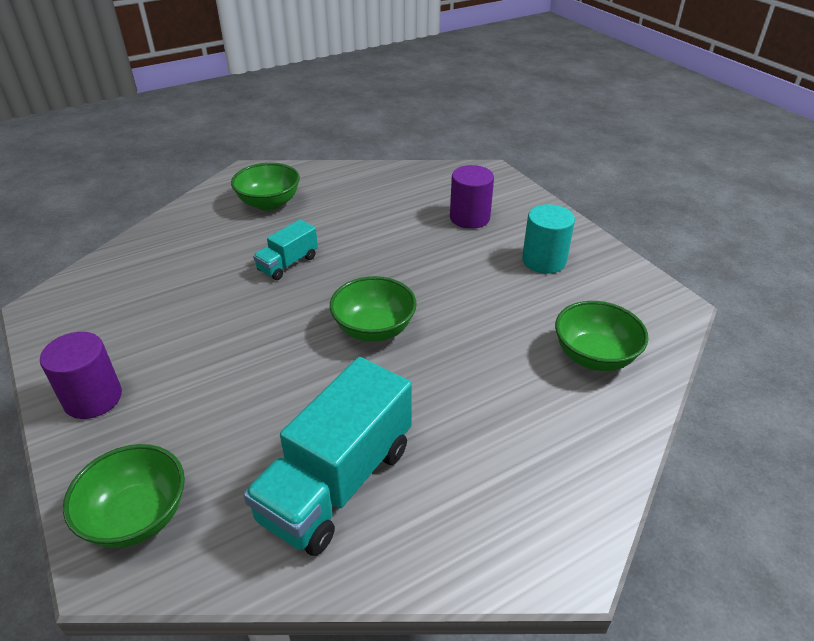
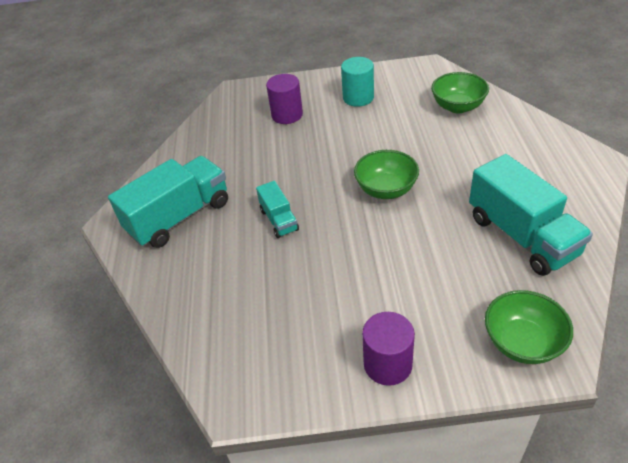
camera: 60 degrees left, 5 degrees up
(269, 203) = (179, 217): green bowl -> turquoise truck

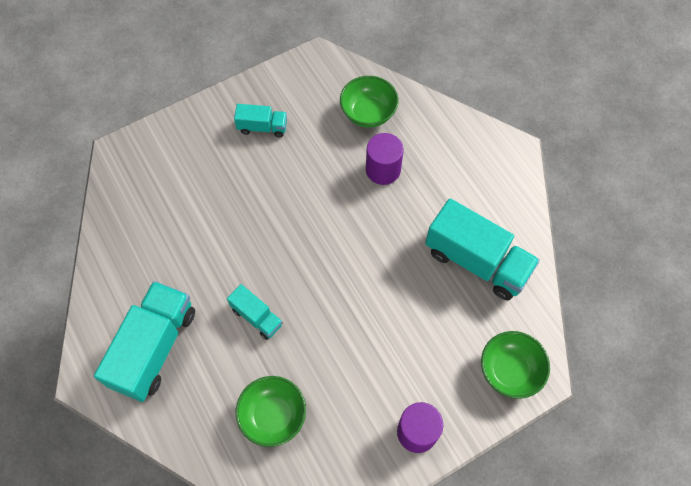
camera: 30 degrees left, 20 degrees up
(287, 115) = (197, 174): purple cylinder -> purple cylinder (383, 170)
(358, 98) = (262, 127): turquoise cylinder -> turquoise truck
(386, 189) = (341, 245): green bowl -> green bowl (273, 416)

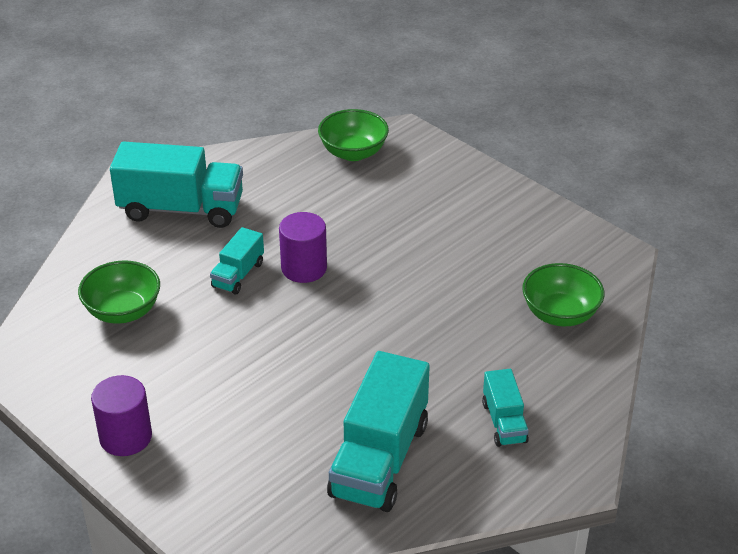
camera: 75 degrees right, 25 degrees down
(262, 127) = (490, 228): turquoise truck -> turquoise truck (504, 422)
(383, 170) = (480, 343): purple cylinder -> purple cylinder (304, 268)
(509, 370) = (228, 517): green bowl -> green bowl (353, 153)

